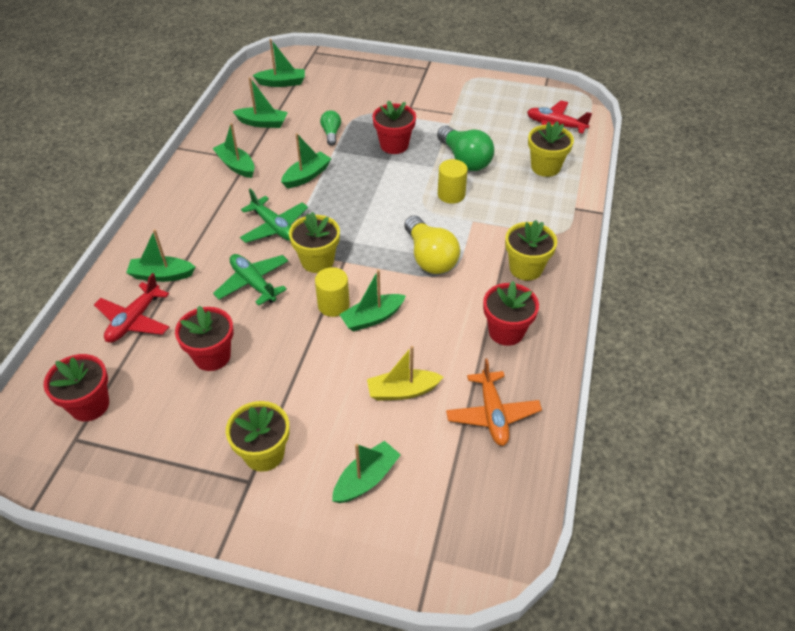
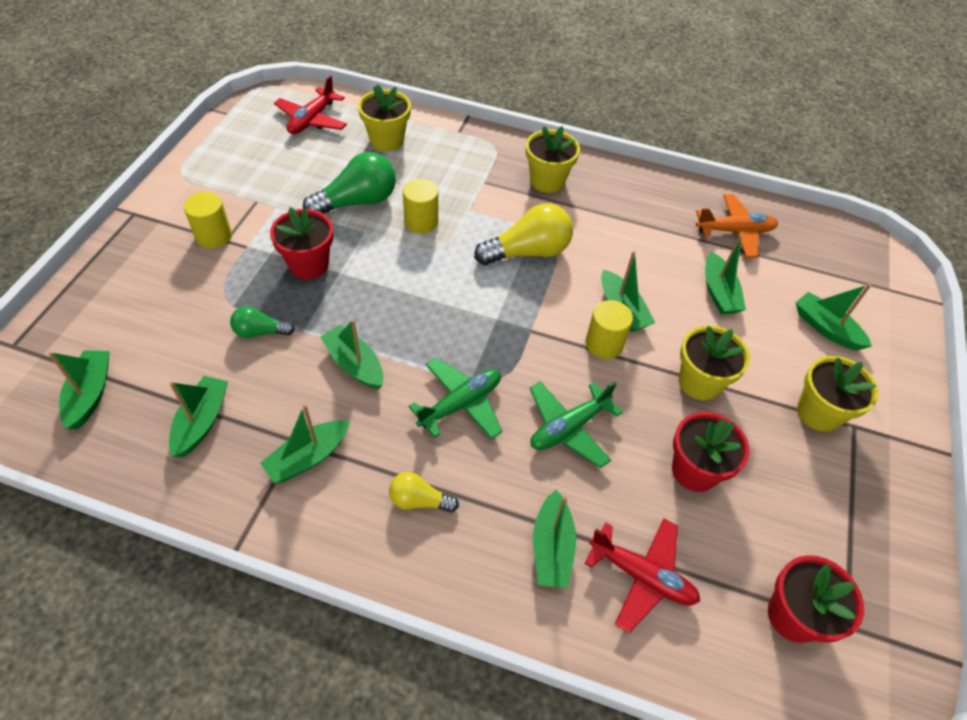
camera: 90 degrees left, 5 degrees up
(202, 213) = (419, 500): none -> yellow light bulb
(317, 261) = (529, 357): yellow flower pot -> yellow flower pot (699, 382)
(402, 391) = (719, 292): yellow boat -> green boat
(413, 102) = (214, 236): none -> yellow cylinder
(506, 331) = (634, 208): red flower pot -> none

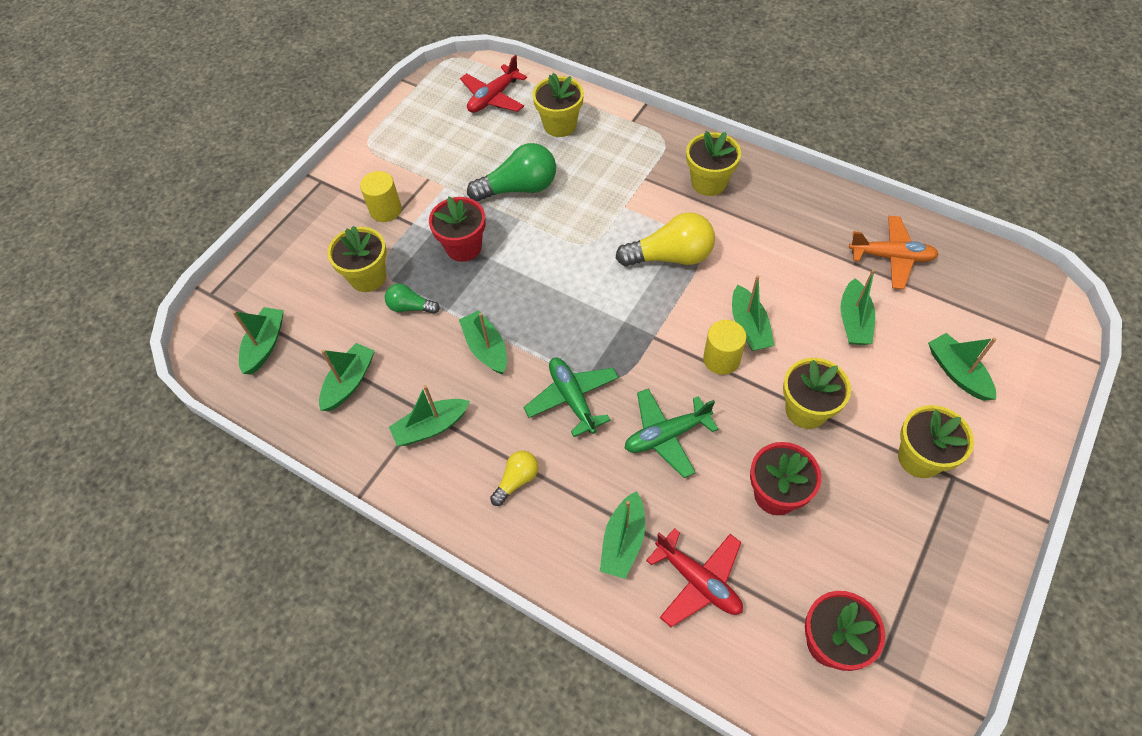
camera: 20 degrees right, 5 degrees up
(205, 306) = (368, 277): none -> yellow flower pot
(419, 500) = (517, 480): yellow light bulb -> yellow light bulb turned 105 degrees clockwise
(421, 222) = (575, 214): yellow cylinder -> none
(461, 404) = (572, 399): green plane -> green plane turned 90 degrees counterclockwise

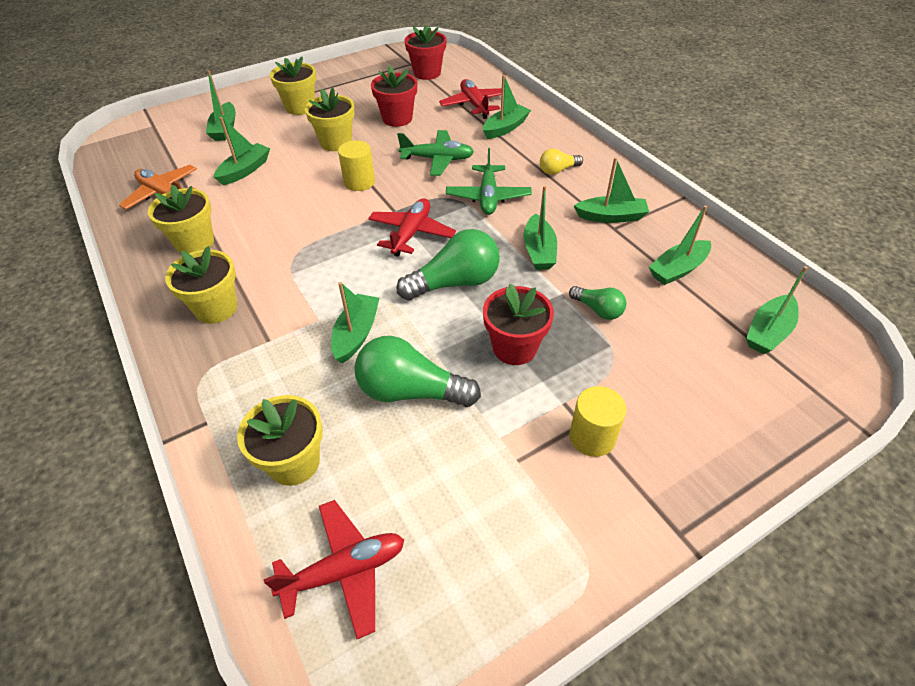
camera: 155 degrees left, 10 degrees down
(368, 277) = (637, 358): yellow flower pot -> yellow flower pot (195, 243)
(542, 282) = (455, 283): none -> green light bulb
(616, 317) = (411, 233): none -> red plane
(670, 256) = (323, 259): yellow light bulb -> none
(749, 326) = (318, 192): green boat -> green boat (356, 334)

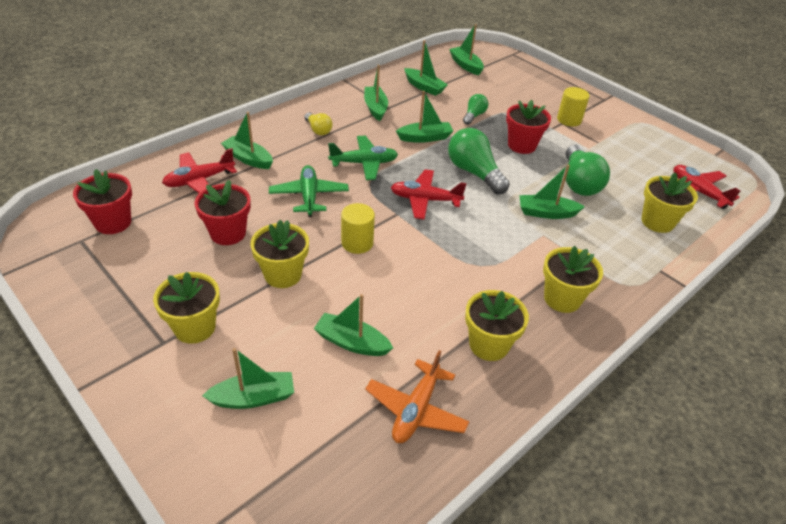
camera: 105 degrees left, 5 degrees down
(768, 332) = (466, 65): green boat -> green boat turned 150 degrees counterclockwise

